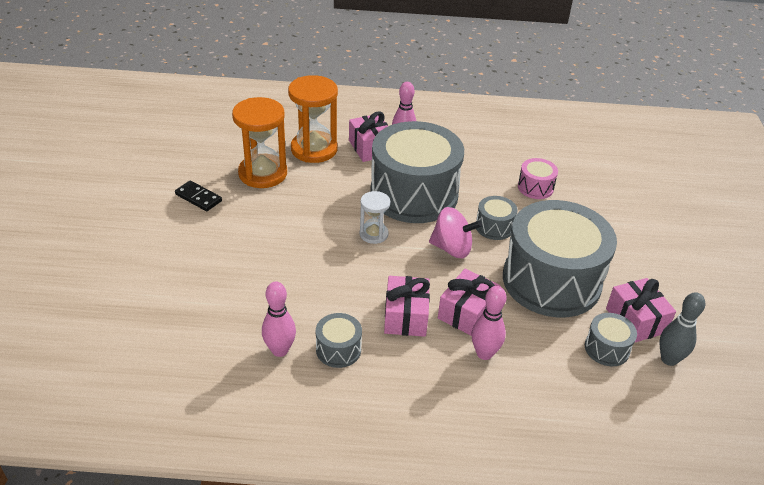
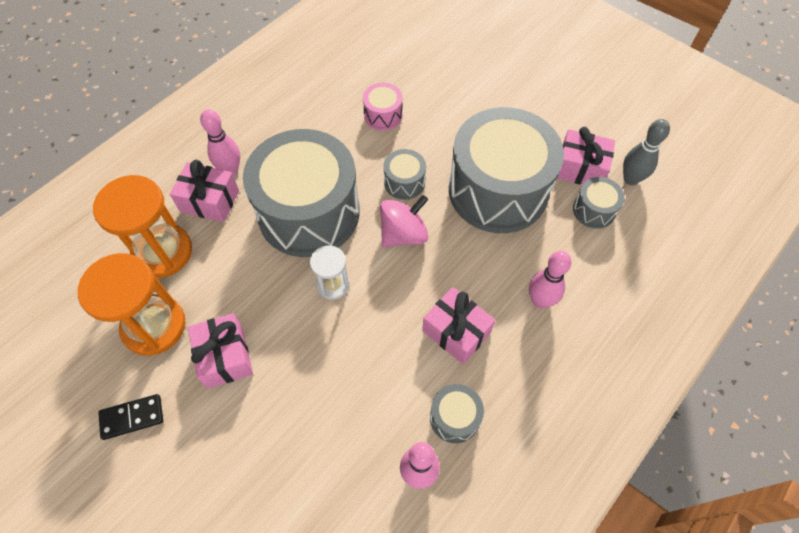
camera: 50 degrees left, 20 degrees up
(467, 313) = (487, 280): pink gift -> pink gift (225, 357)

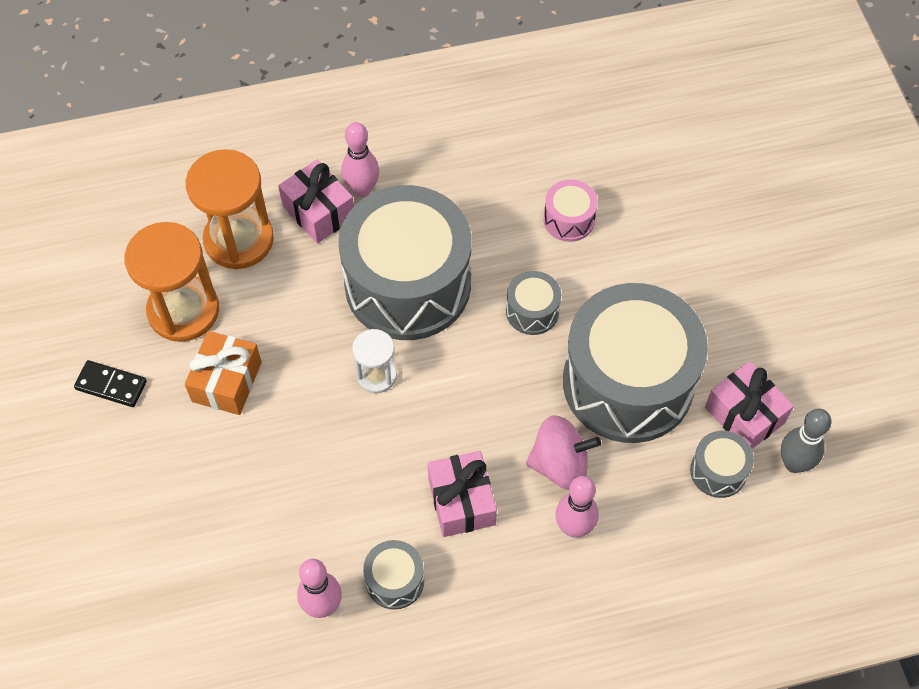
camera: 35 degrees right, 0 degrees up
(225, 357) = (227, 382): pink gift -> orange gift
(403, 234) = (487, 367): pink spinning top -> pink spinning top (560, 464)

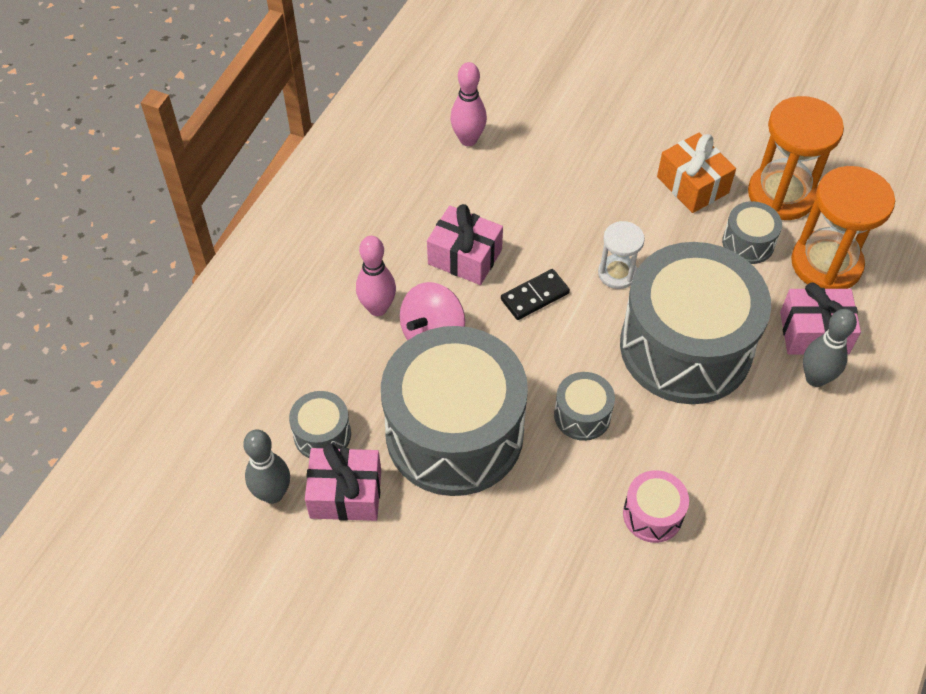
camera: 130 degrees right, 5 degrees down
(111, 385) = (747, 123): black domino -> black domino (535, 296)
(362, 189) = (815, 378): pink bowling pin -> grey bowling pin
(395, 580) = (446, 185): grey drum -> grey drum (748, 243)

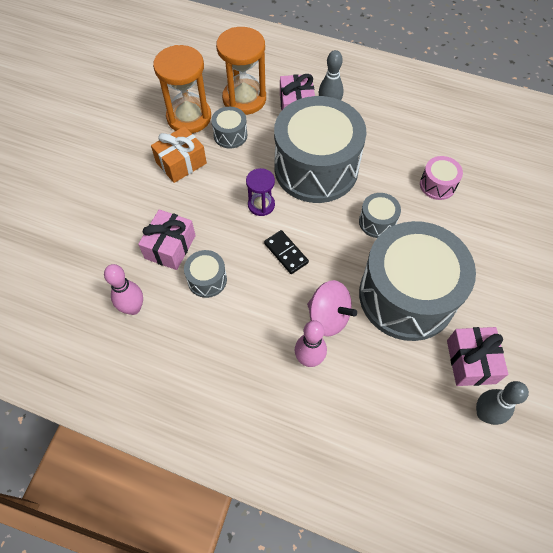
camera: 95 degrees left, 5 degrees up
(322, 434) = (427, 385): grey drum -> grey drum (207, 280)
(465, 257) = (254, 301): pink gift -> pink gift (170, 247)
(617, 273) = (261, 205): white hourglass -> purple hourglass

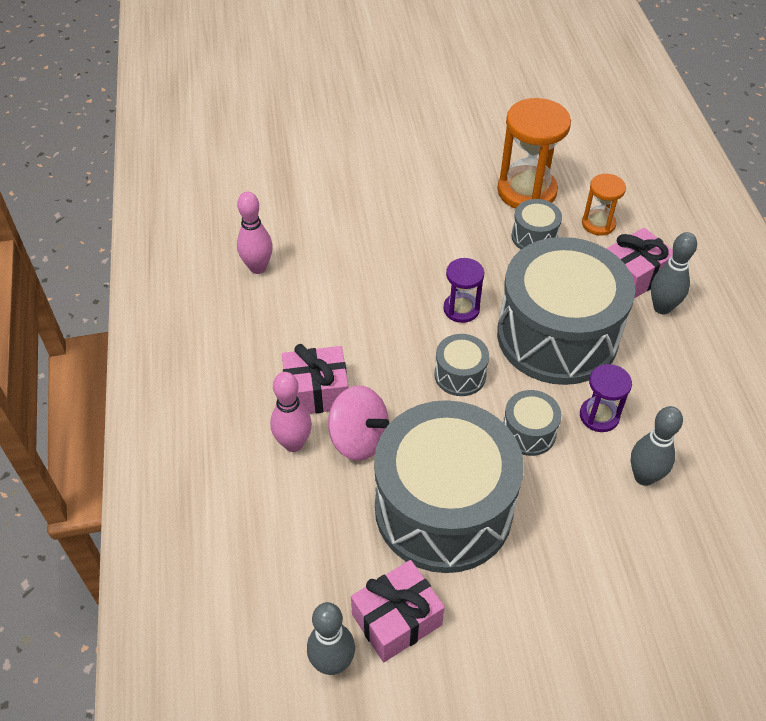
camera: 60 degrees right, 10 degrees down
(170, 247) = (348, 259): pink gift -> pink gift (316, 392)
(181, 163) = (459, 215): orange gift -> none
(207, 280) = (330, 308): grey drum -> grey drum (460, 375)
(244, 99) = (598, 224): orange hourglass -> orange hourglass, size x0.55
(286, 253) = (414, 361): black domino -> none
(328, 317) = (359, 439): pink spinning top -> pink spinning top turned 60 degrees counterclockwise
(386, 181) = (599, 416): none -> purple hourglass
(437, 185) = (644, 477): pink drum -> grey bowling pin

